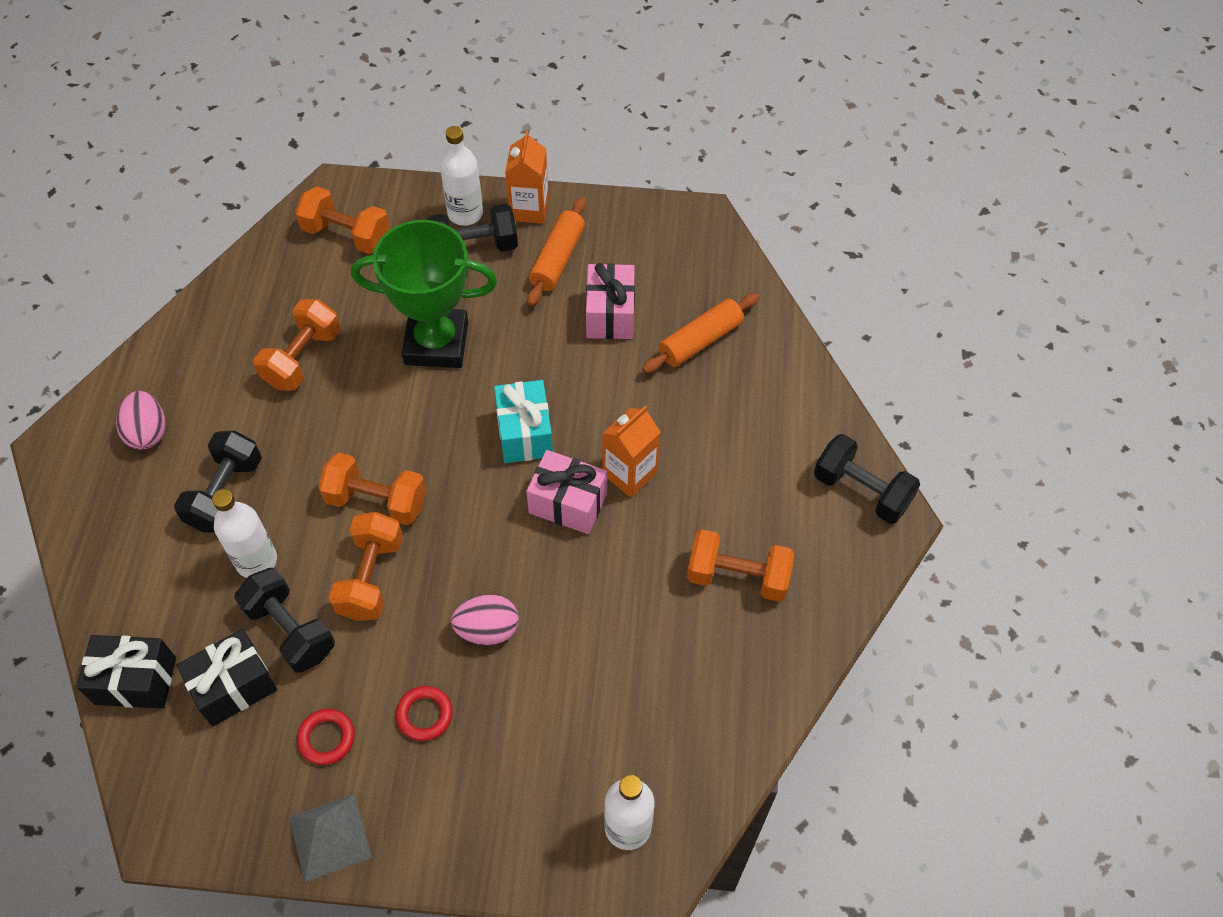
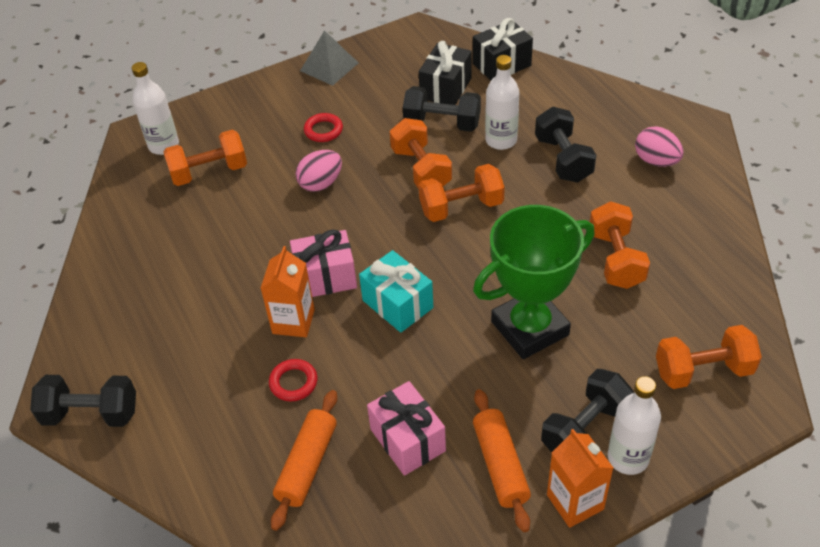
camera: 150 degrees right, 10 degrees down
(326, 738) = (370, 96): red ring -> red ring (293, 382)
(737, 576) = (166, 299): orange dumbbell -> orange dumbbell (209, 172)

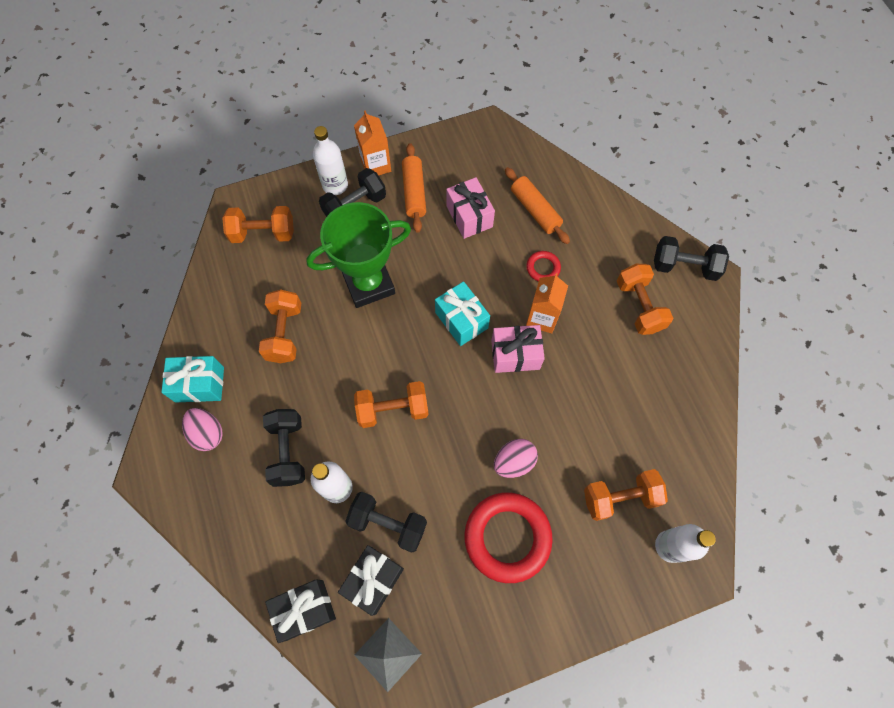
camera: 175 degrees left, 20 degrees up
(307, 464) = (535, 210): orange rolling pin -> orange rolling pin turned 60 degrees counterclockwise
(323, 130) = (507, 537): red ring -> red ring, size x2.18
(329, 67) = (495, 647): grey pyramid -> grey pyramid (388, 654)
(421, 169) = (419, 463): orange dumbbell -> orange dumbbell (639, 306)
(690, 198) = (199, 384): none -> turquoise gift

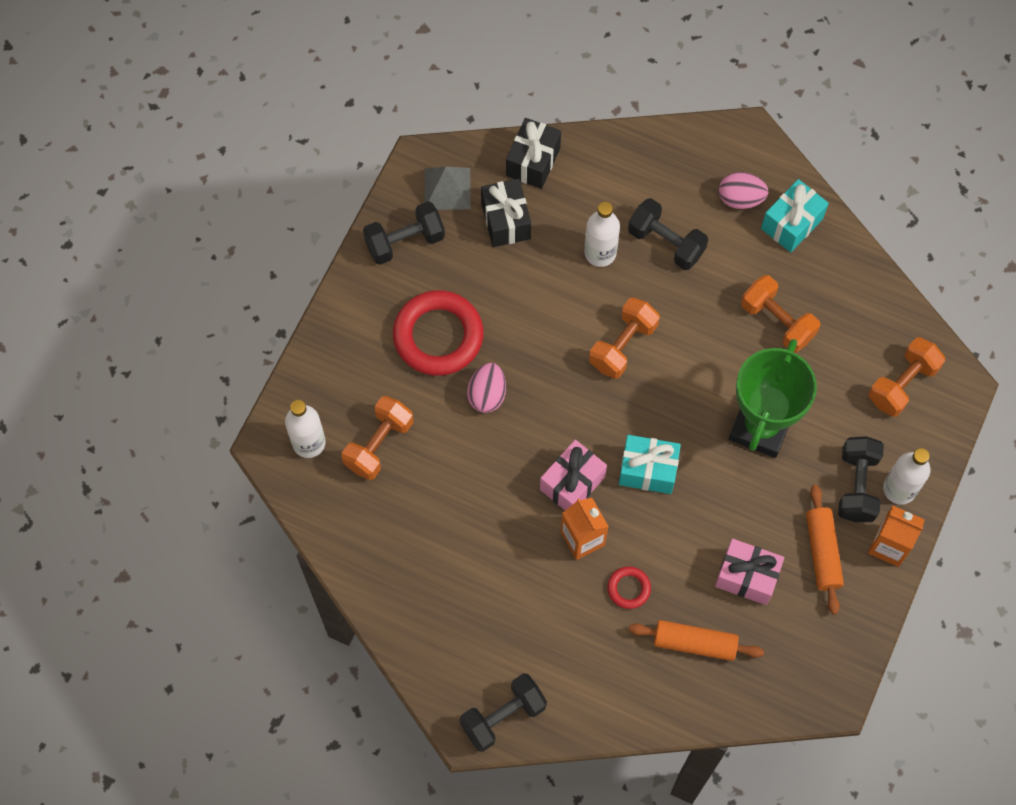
camera: 135 degrees right, 0 degrees up
(388, 524) = (535, 264): black dumbbell -> black dumbbell (405, 241)
(414, 192) = (822, 552): orange rolling pin -> orange rolling pin turned 45 degrees clockwise
(639, 306) = (509, 632): orange dumbbell -> none

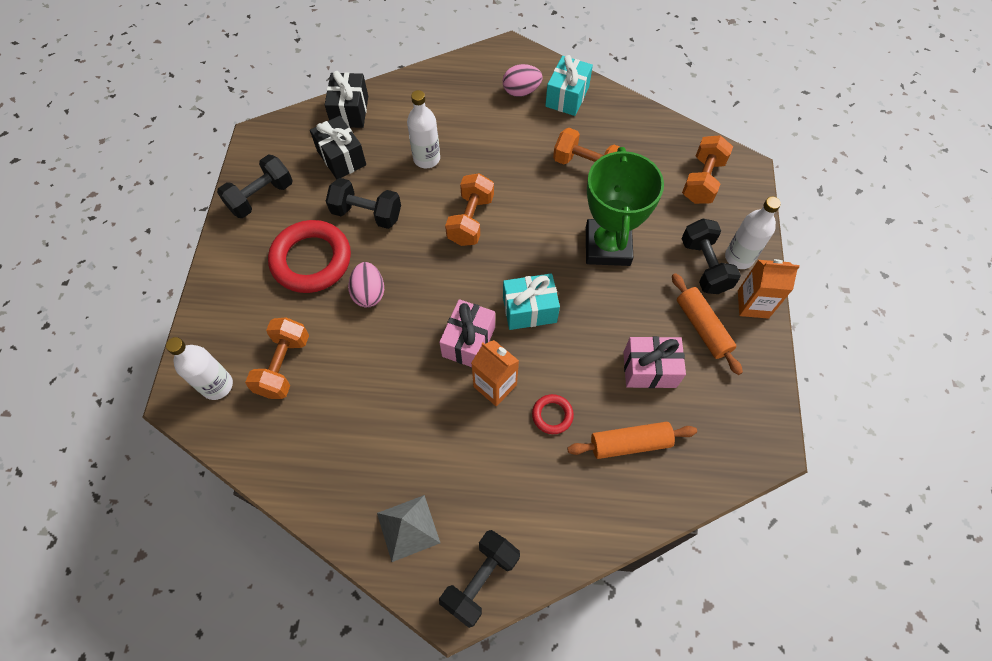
camera: 20 degrees left, 5 degrees down
(447, 188) = (285, 149): grey pyramid -> grey pyramid (408, 528)
(666, 242) = (476, 136): black dumbbell -> black dumbbell (367, 214)

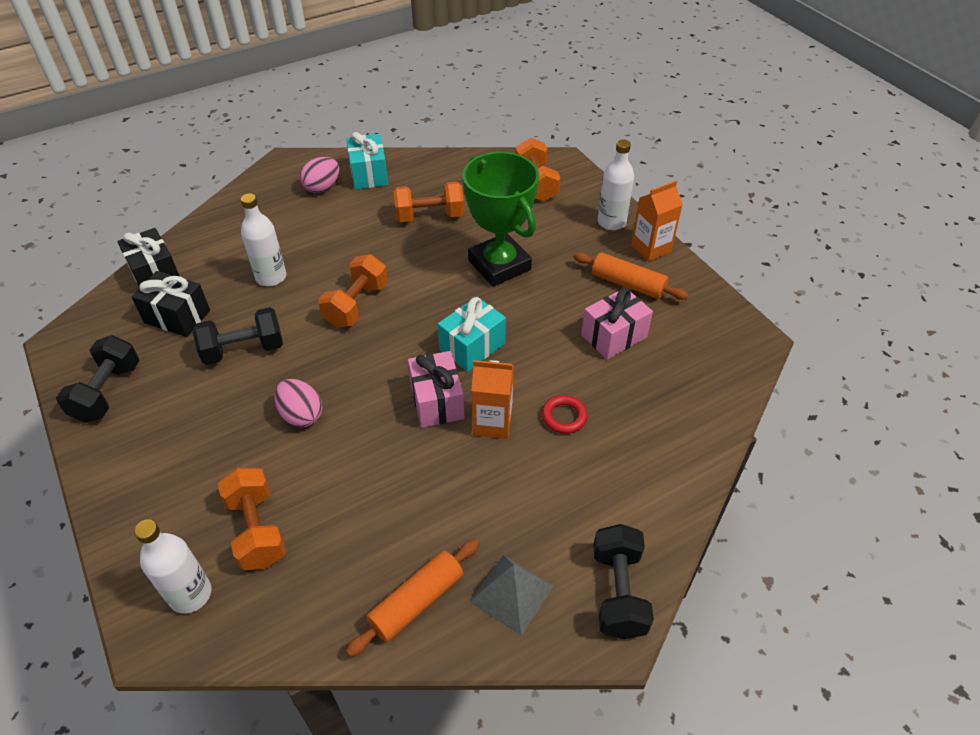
camera: 35 degrees left, 15 degrees down
(311, 260) = (213, 419): red ring -> none
(470, 220) = (356, 305): orange dumbbell -> orange dumbbell turned 45 degrees clockwise
(630, 443) = (647, 400): orange rolling pin -> orange rolling pin (416, 602)
(704, 266) = (590, 240): black dumbbell -> none

